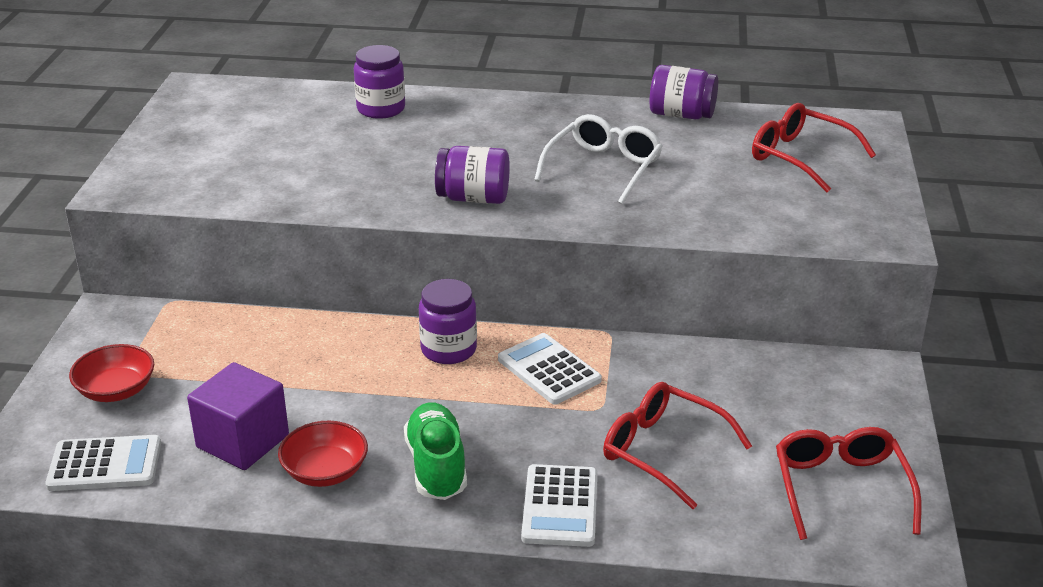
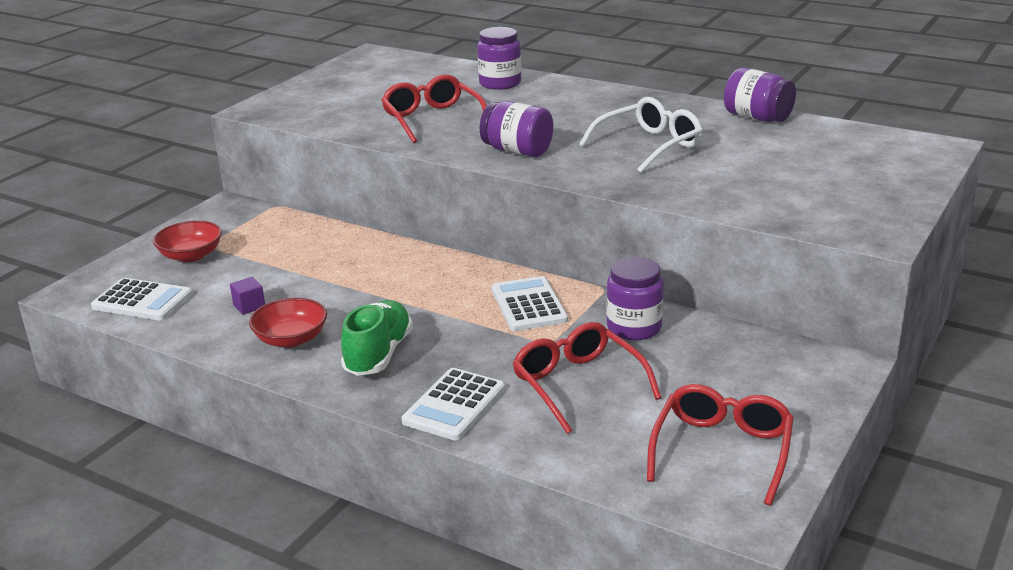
camera: 25 degrees right, 5 degrees down
(243, 441) = (249, 306): purple cube -> purple cube, size x0.44
(448, 349) = (458, 275): purple jar -> purple jar (634, 327)
(800, 157) = (844, 162): red glasses -> red glasses (432, 119)

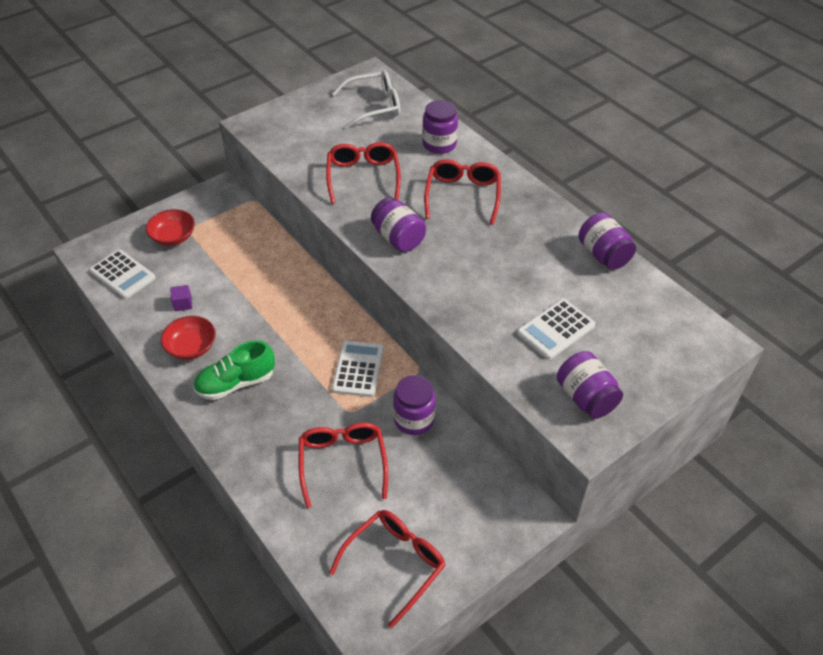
camera: 20 degrees right, 20 degrees up
(378, 354) = (236, 383): green shoe -> green shoe turned 150 degrees counterclockwise
(454, 405) = (255, 451): white calculator -> white calculator (555, 329)
(562, 110) = (463, 195): none -> red glasses
(649, 146) = (496, 264): white glasses -> white glasses (374, 106)
(845, 210) = (586, 398): none -> purple jar

